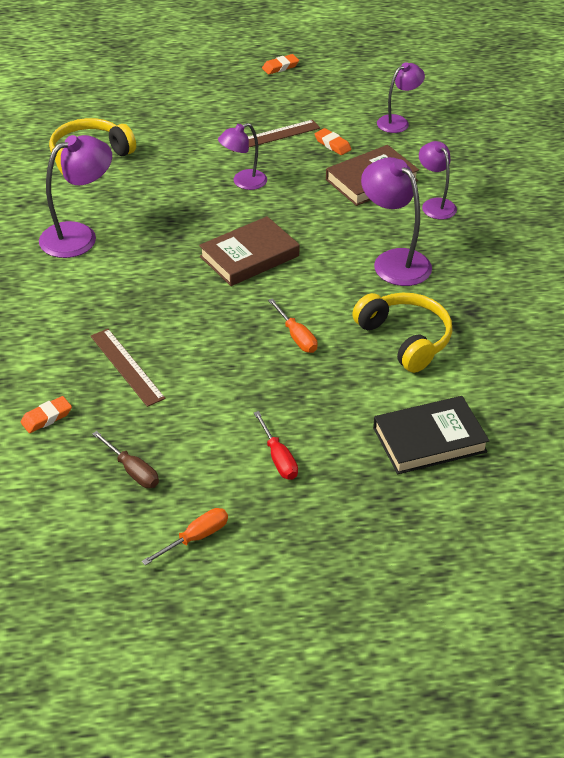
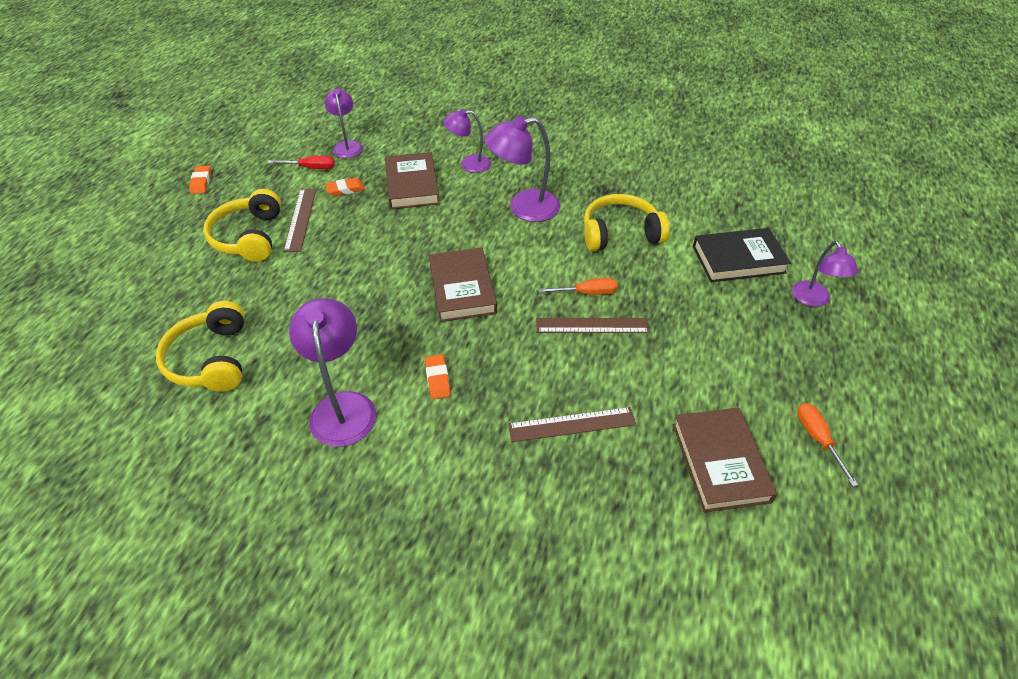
camera: 65 degrees left, 5 degrees up
(46, 417) = (620, 516): orange eraser -> orange eraser (437, 379)
(132, 471) = (720, 462): brown screwdriver -> brown book
(231, 118) = (249, 237): none -> yellow headphones
(243, 182) = (353, 259): purple lamp -> purple lamp (813, 300)
(254, 351) = (592, 325): none -> brown ruler
(278, 458) = (733, 352): red screwdriver -> red screwdriver (311, 168)
(429, 440) = (738, 259): black book -> black book turned 75 degrees clockwise

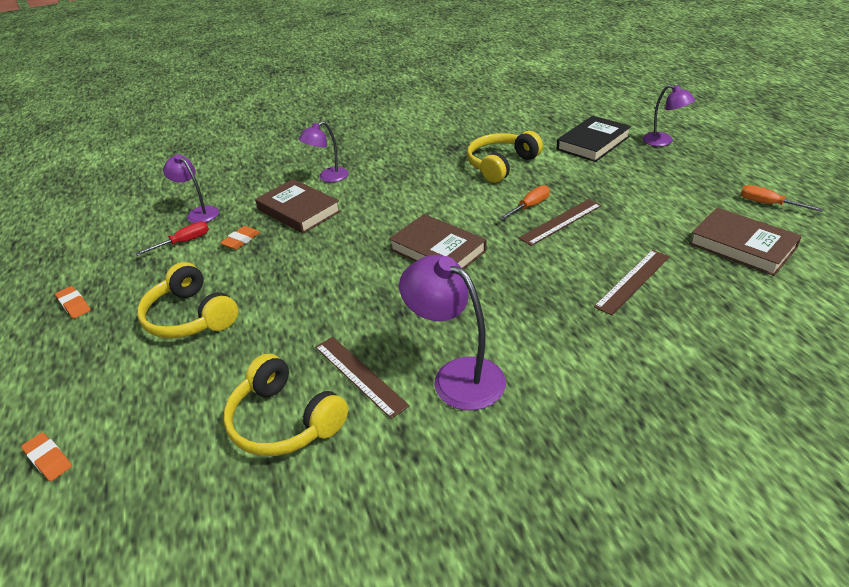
camera: 35 degrees left, 10 degrees down
(301, 219) = (226, 279): brown ruler -> brown ruler (360, 375)
(437, 379) = (504, 313): orange eraser -> orange eraser (48, 459)
(523, 208) = (411, 183): purple lamp -> none

